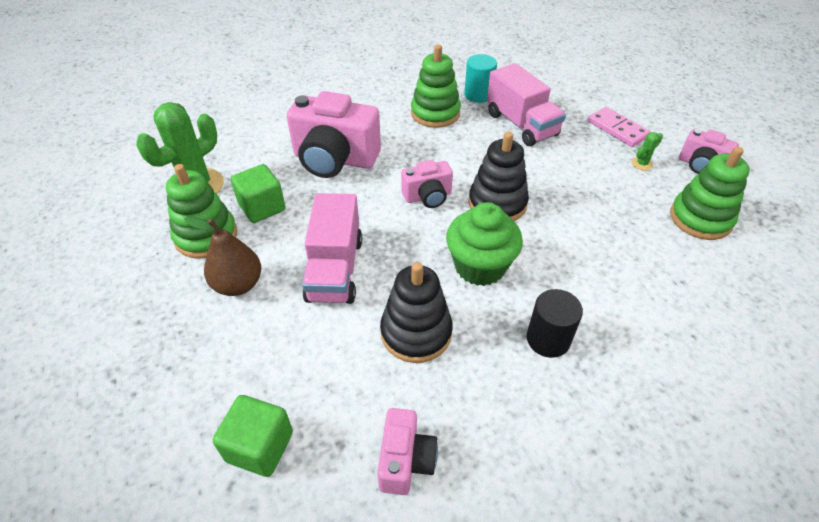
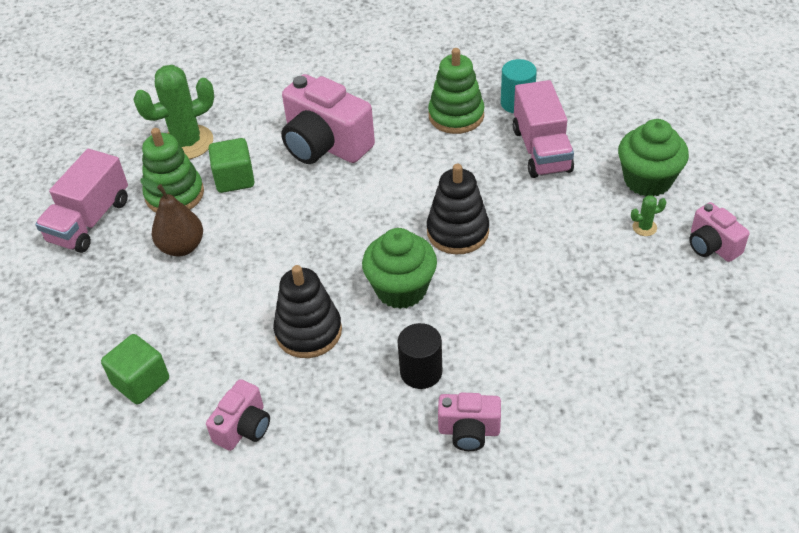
camera: 25 degrees right, 0 degrees up
(335, 269) = (269, 255): pink truck -> pink truck (90, 221)
(428, 196) = (393, 207): pink camera -> pink camera (469, 431)
(617, 129) = (647, 180): pink domino -> green cupcake
(700, 219) = (662, 303): green stacking toy -> none

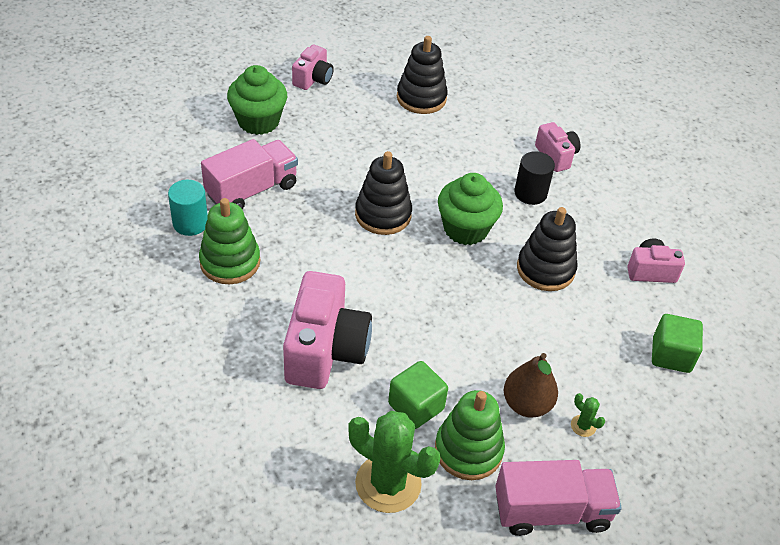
camera: 125 degrees left, 0 degrees up
(639, 336) = (421, 98): none -> black stacking toy
(644, 227) = (314, 114): green cactus -> green cactus (583, 426)

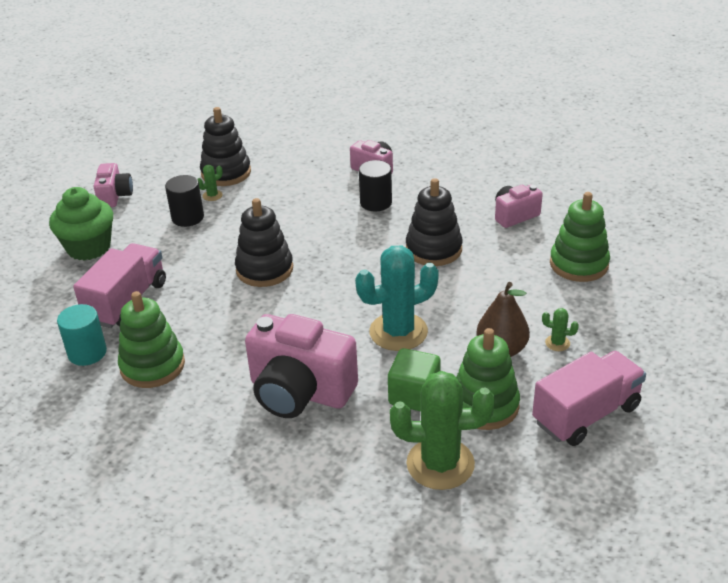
camera: 25 degrees left, 10 degrees down
(325, 350) = (299, 392): pink camera -> pink camera turned 135 degrees clockwise
(357, 130) = (187, 217): none -> black cylinder
(393, 116) = (212, 195): none -> green cactus
(449, 337) = (398, 332): none -> turquoise cactus
(465, 229) = (344, 249): green cupcake -> none
(671, 355) = (579, 264): green cube -> green stacking toy

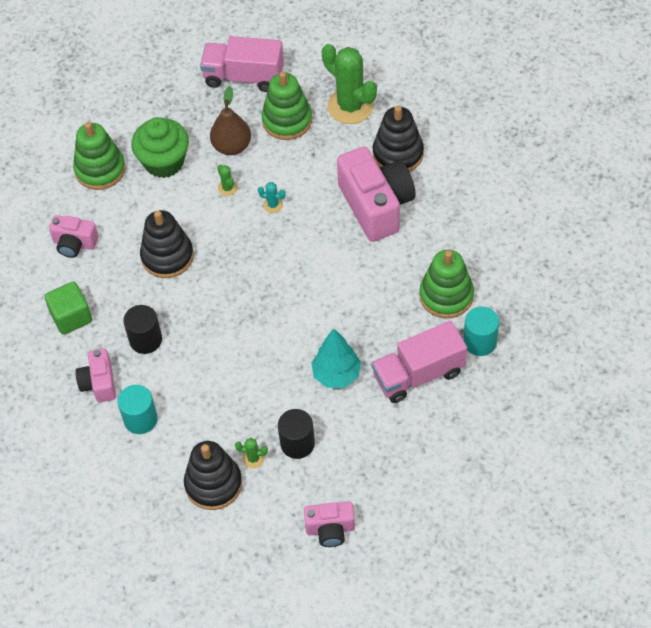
camera: 135 degrees left, 20 degrees up
(89, 247) = (401, 468): green cupcake -> green cupcake (164, 162)
(115, 196) = (330, 529): pink camera -> pink camera turned 135 degrees counterclockwise
(199, 265) = (336, 374): none -> turquoise tree
(264, 269) = (297, 331): black stacking toy -> black stacking toy (398, 154)
(319, 171) = (140, 419): none -> turquoise cylinder
(398, 332) = (273, 205): turquoise cactus -> turquoise cactus, size x0.41
(414, 395) = (316, 154): green cube -> green cube (71, 317)
(557, 343) = (196, 126): green cactus -> green cactus (227, 188)

